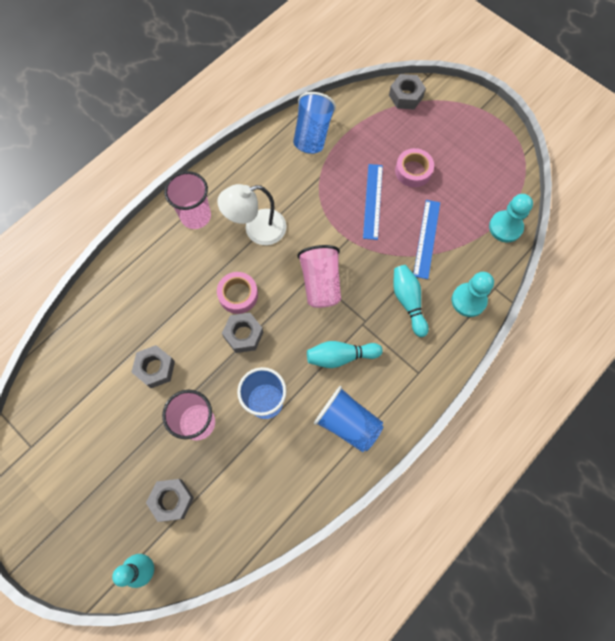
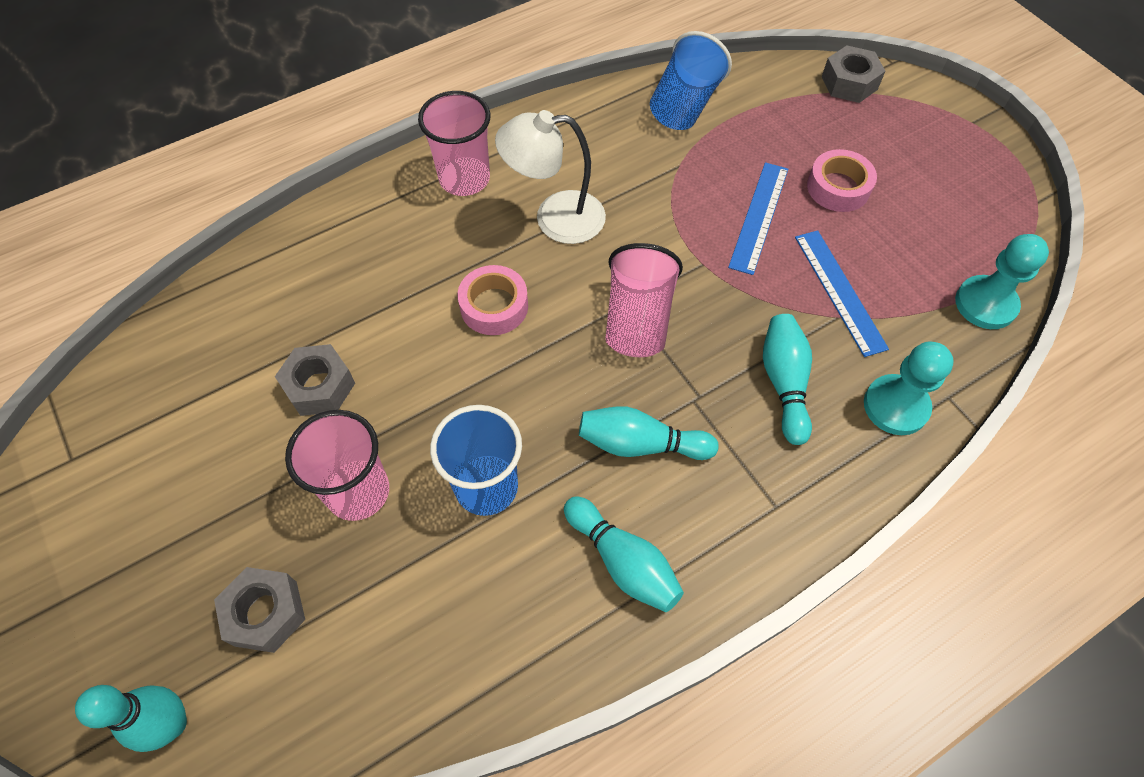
camera: 15 degrees right, 10 degrees down
(243, 335) = (483, 369): grey nut -> none
(347, 423) = (622, 561): blue cup -> turquoise bowling pin
(426, 238) = (839, 291): blue ruler -> blue ruler turned 45 degrees counterclockwise

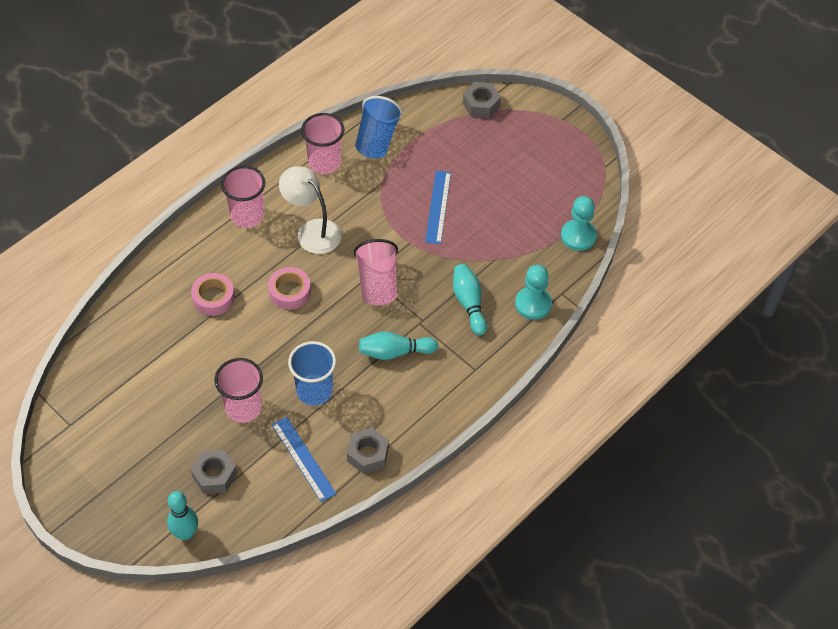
camera: 15 degrees left, 5 degrees down
(319, 386) = (200, 357): grey nut -> grey nut (367, 454)
(555, 218) = (312, 231): white lamp -> white lamp turned 60 degrees clockwise
(599, 124) = (324, 163): none -> pink cup
(622, 561) = (398, 412): turquoise bowling pin -> none
(838, 187) = (483, 179): pink tape -> pink tape (213, 298)
(839, 291) = (493, 244): blue ruler -> blue ruler (303, 459)

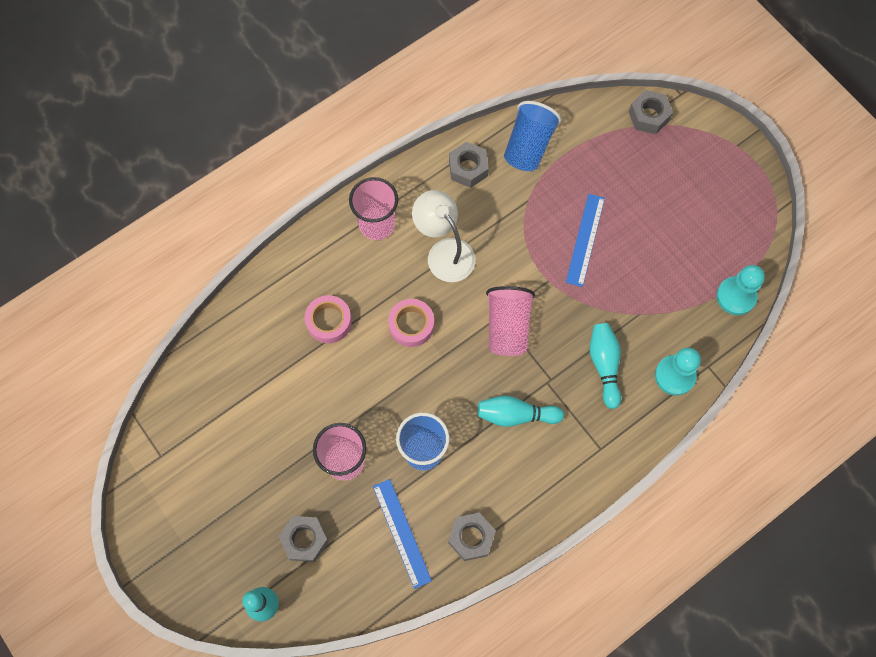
camera: 10 degrees right, 15 degrees up
(324, 163) = (468, 168): pink cup -> grey nut

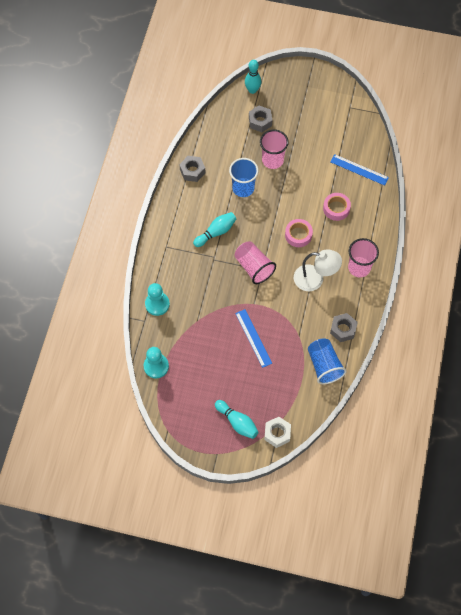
camera: 140 degrees right, 5 degrees down
(401, 533) = (223, 152): blue ruler -> blue ruler (359, 169)
(604, 366) = (194, 284): turquoise bowling pin -> turquoise bowling pin (237, 422)
(649, 116) = (277, 433): grey nut -> white nut

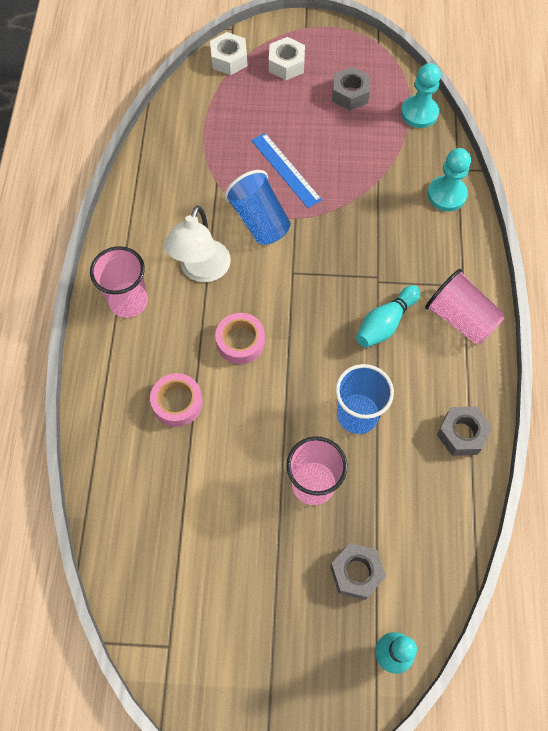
camera: 170 degrees right, 0 degrees up
(237, 422) = (286, 64): turquoise bowling pin -> white nut
(253, 267) = (307, 274): pink cup -> pink cup (460, 318)
(315, 279) = (201, 270): white lamp -> white lamp turned 75 degrees counterclockwise
(324, 365) = (173, 149): blue cup -> blue cup (259, 220)
(343, 329) = (148, 202): grey nut -> grey nut (350, 94)
(359, 169) = (139, 493): blue ruler -> none

